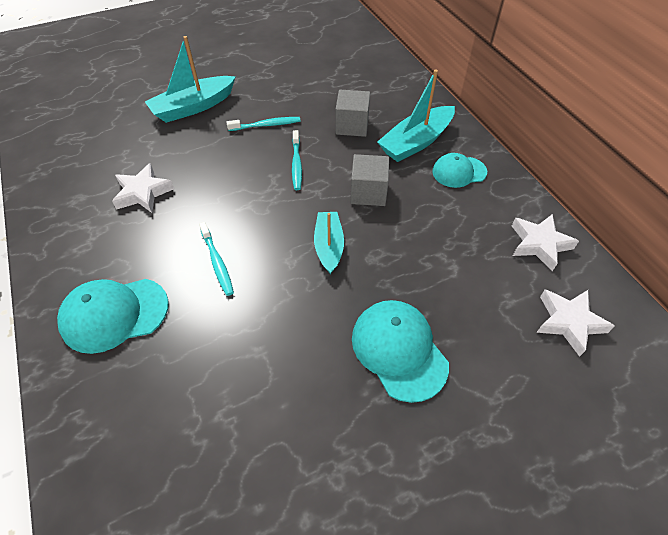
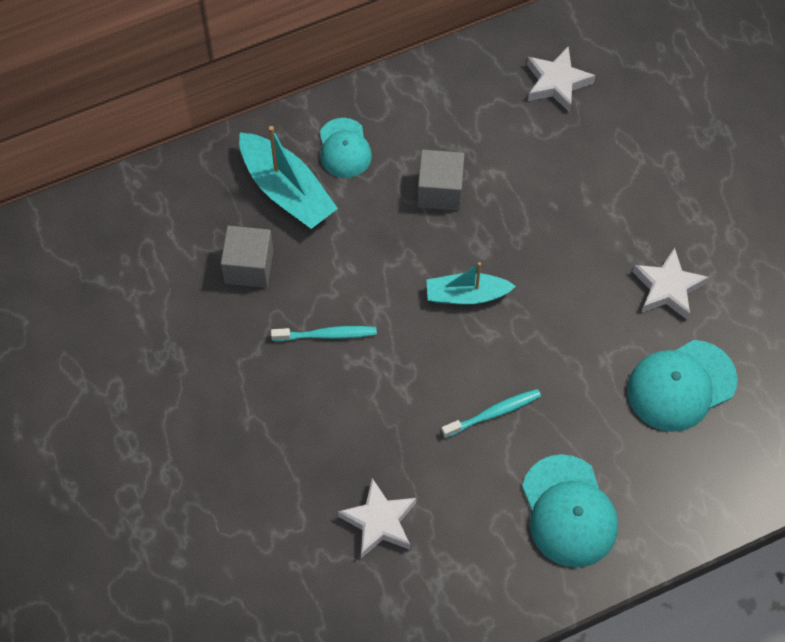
camera: 90 degrees left, 10 degrees up
(193, 107) = (194, 487): turquoise boat -> none
(266, 125) = (243, 378): turquoise toothbrush -> none
(368, 192) = (380, 251): grey cube -> grey cube (440, 191)
(399, 350) = (596, 232): turquoise cap -> turquoise cap (681, 385)
(539, 244) = (459, 87): white star -> white star (667, 288)

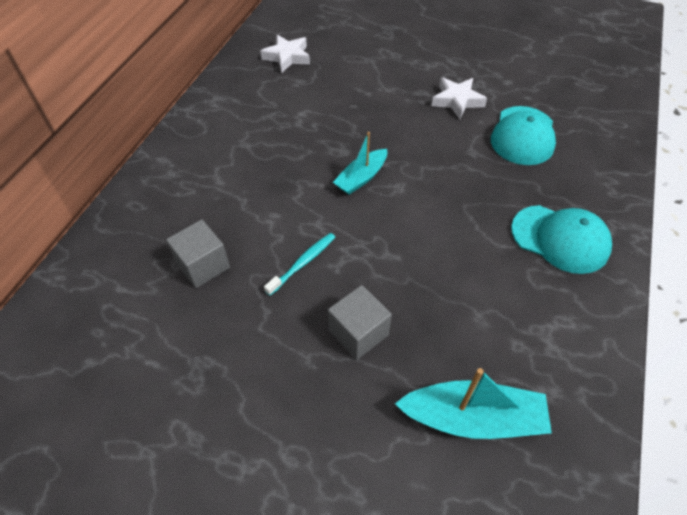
camera: 45 degrees left, 10 degrees down
(286, 191) = (183, 205): turquoise boat -> turquoise boat (473, 418)
(344, 148) = (197, 159): turquoise cap -> none
(379, 521) = (472, 344): white star -> none
(440, 191) = (282, 140): grey cube -> grey cube (358, 332)
(493, 413) = (454, 224): turquoise toothbrush -> none

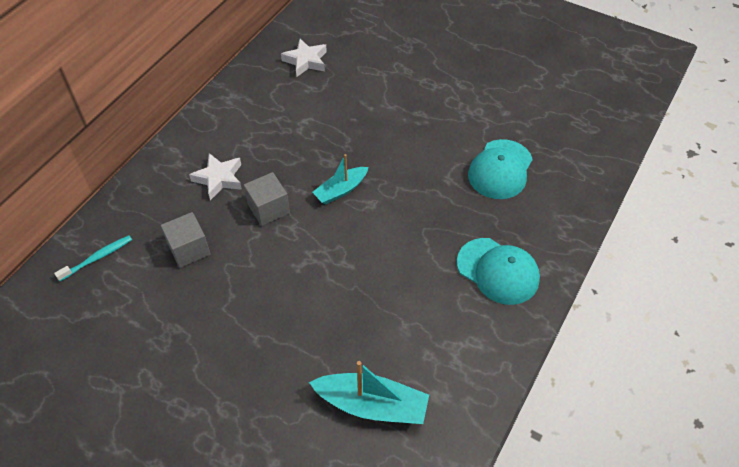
camera: 10 degrees right, 0 degrees up
(303, 263) = (271, 259): turquoise toothbrush -> turquoise toothbrush (97, 258)
(358, 332) = (301, 324): grey cube -> grey cube (268, 209)
(457, 101) = (450, 126): white star -> white star (219, 179)

